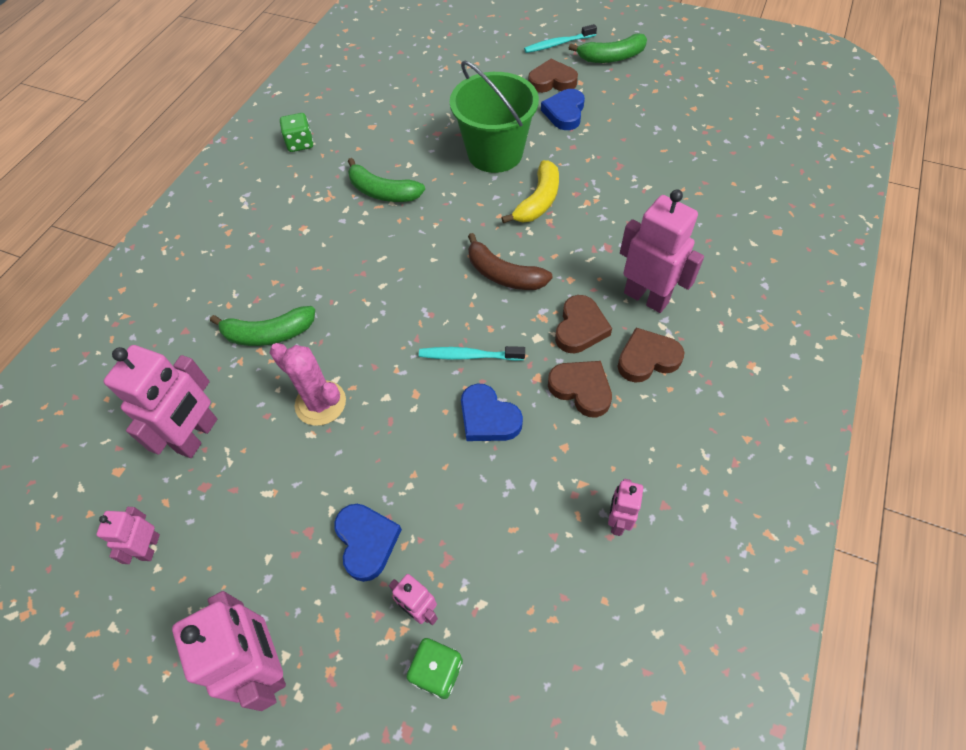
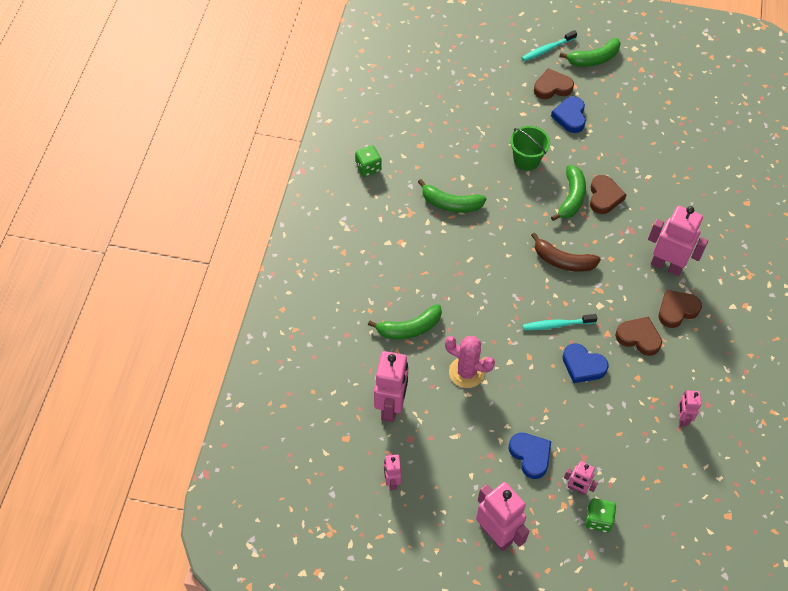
camera: 15 degrees left, 0 degrees up
(495, 153) = (526, 160): green bucket -> green bucket, size x0.61
(538, 201) = (571, 198): yellow banana -> green banana
(580, 328) = (627, 294): brown heart -> brown heart (604, 197)

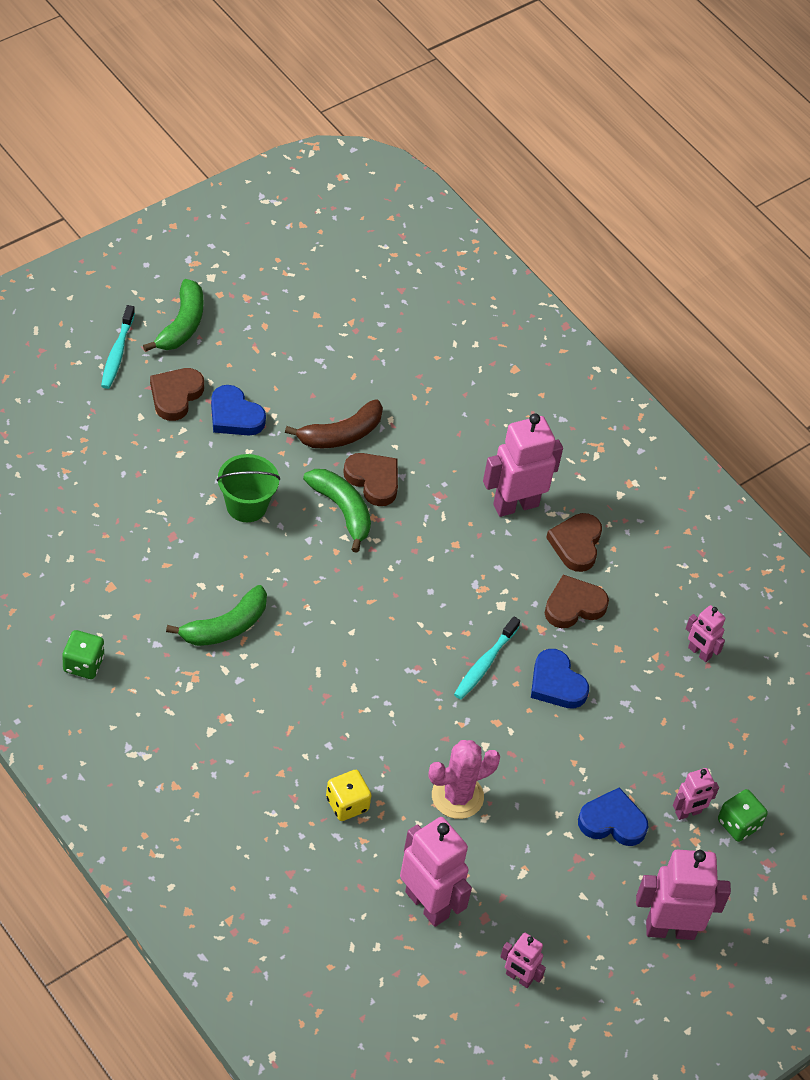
camera: 55 degrees left, 5 degrees down
(409, 328) = (347, 804): green banana -> yellow dice
(563, 261) = (413, 589): brown banana -> brown banana (341, 434)
(583, 366) = (556, 683): blue heart -> blue heart turned 75 degrees clockwise

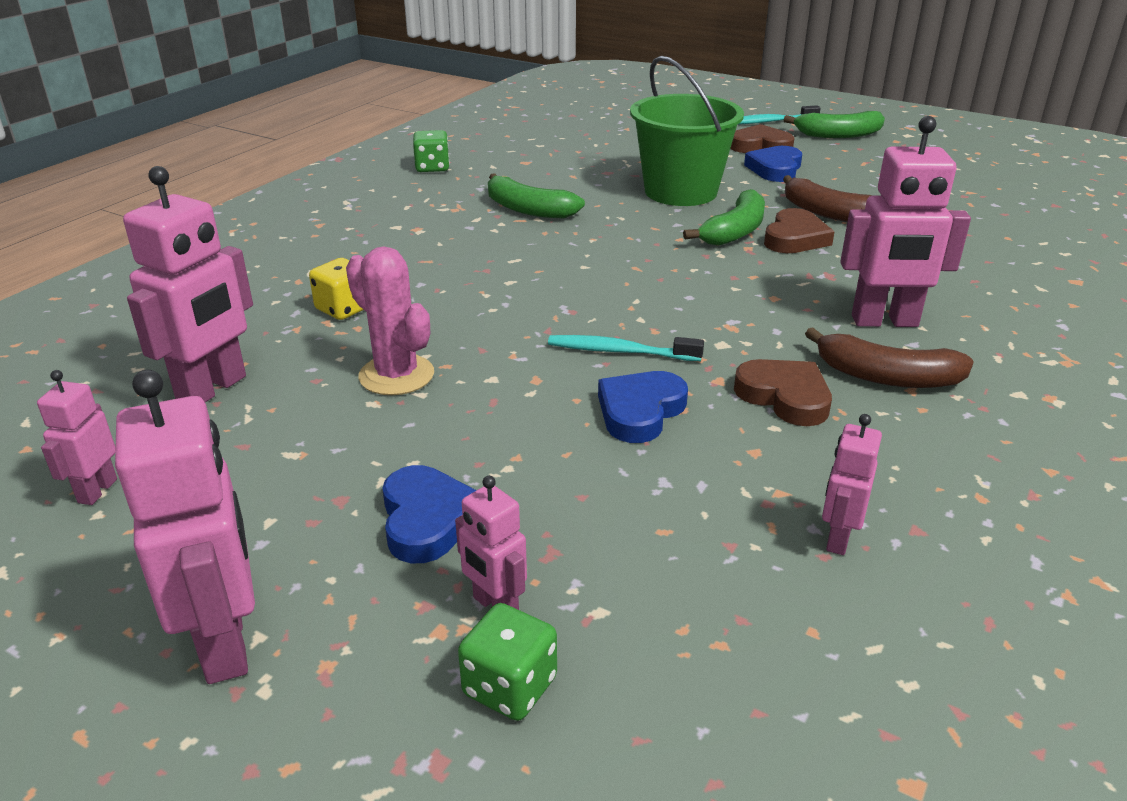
camera: 75 degrees right, 20 degrees down
(246, 506) = (680, 191): green bucket -> green bucket, size x1.65
(515, 505) = (884, 322): pink robot -> pink robot turned 135 degrees clockwise
(576, 544) = (886, 377): brown heart -> brown banana

